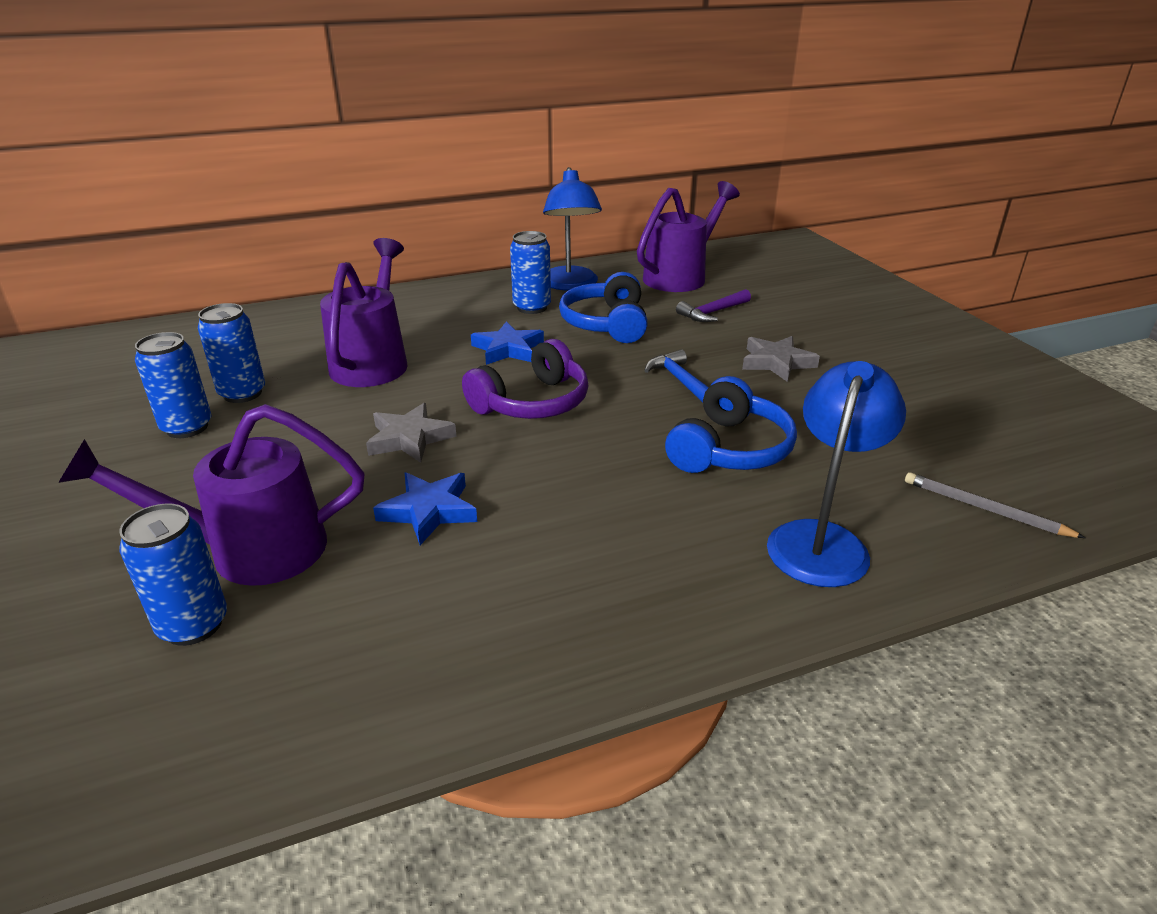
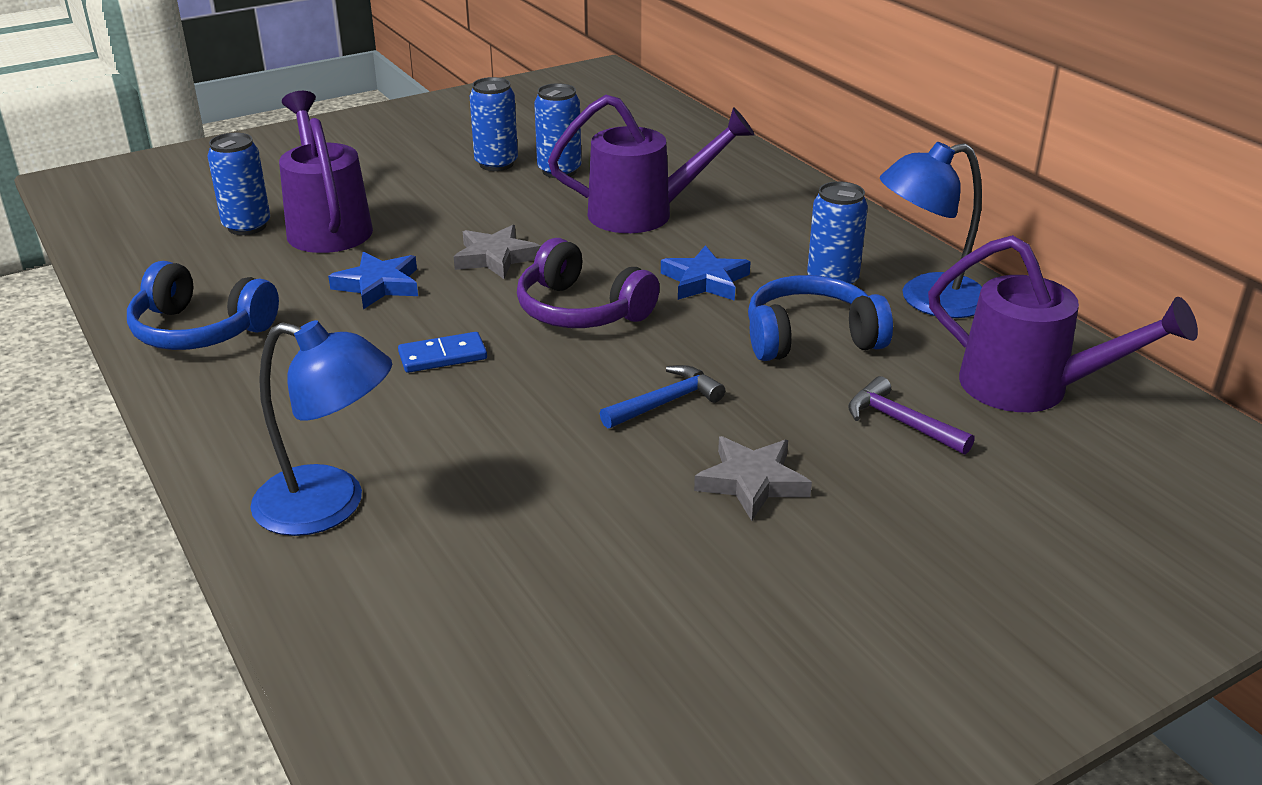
camera: 80 degrees right, 0 degrees up
(588, 474) = (443, 356): none -> blue domino
(730, 449) = (505, 443): blue headphones -> blue headphones (200, 330)
(985, 509) = (389, 646): grey pencil -> none

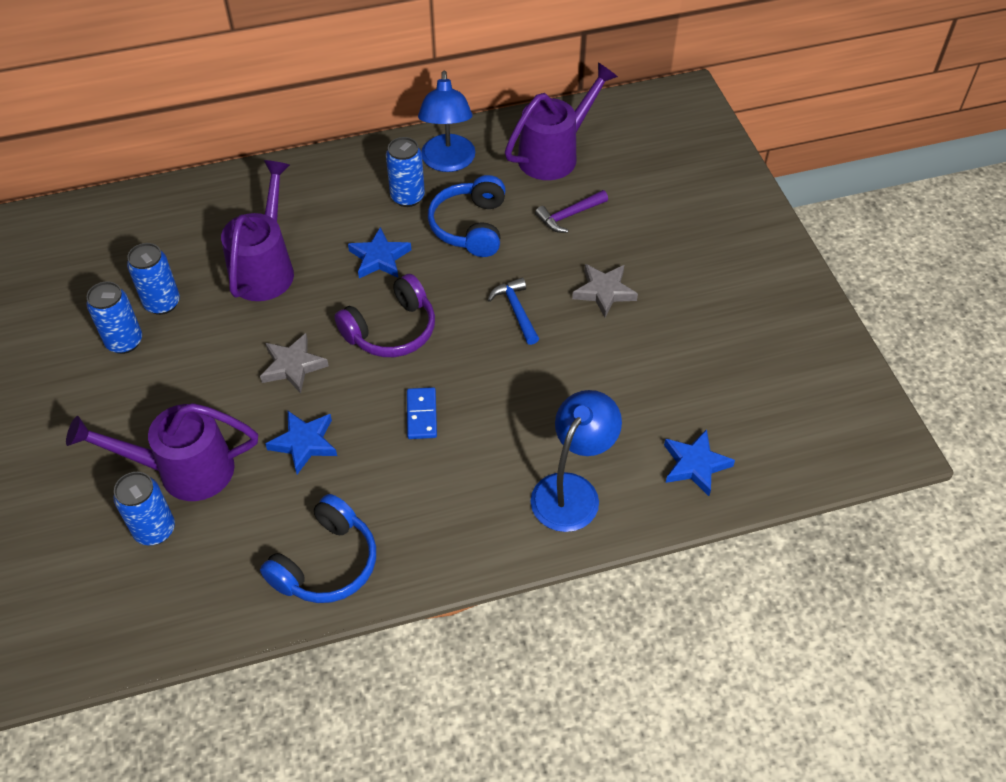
camera: 75 degrees left, 20 degrees up
(401, 638) = (695, 465): none -> blue star

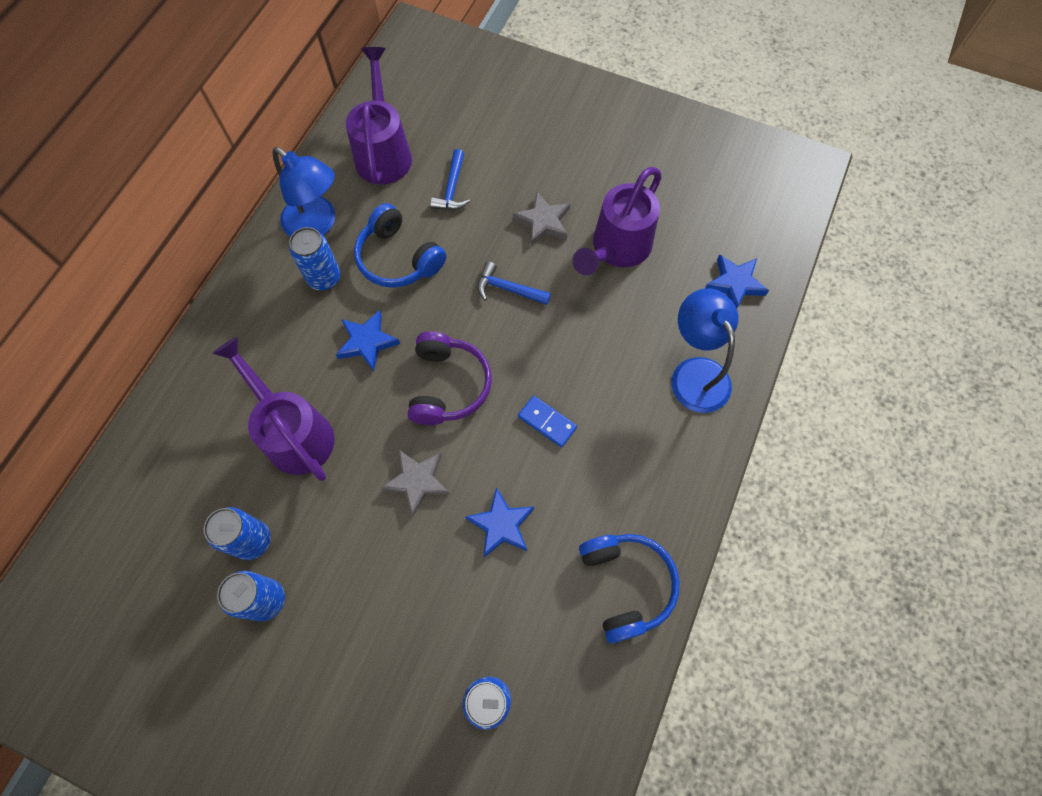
camera: 50 degrees left, 15 degrees up
(184, 470) = (449, 637): purple watering can -> purple watering can (617, 248)
(569, 216) = (452, 189): purple hammer -> blue hammer

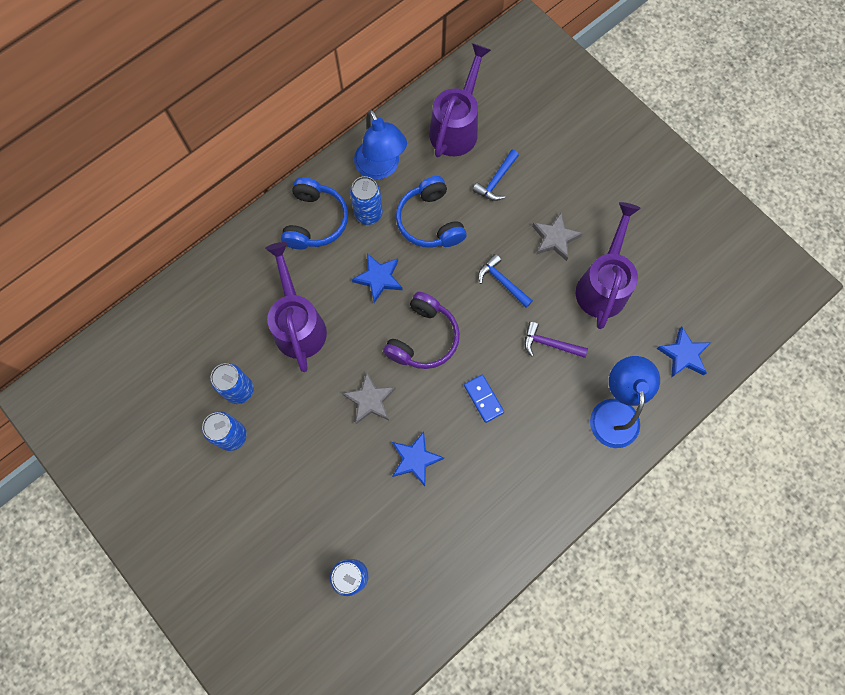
camera: 25 degrees right, 5 degrees up
(590, 332) = (549, 344): none -> purple hammer
(617, 248) = (603, 285): purple watering can -> purple watering can turned 135 degrees clockwise
(626, 585) = (484, 544): blue headphones -> blue headphones (315, 221)

